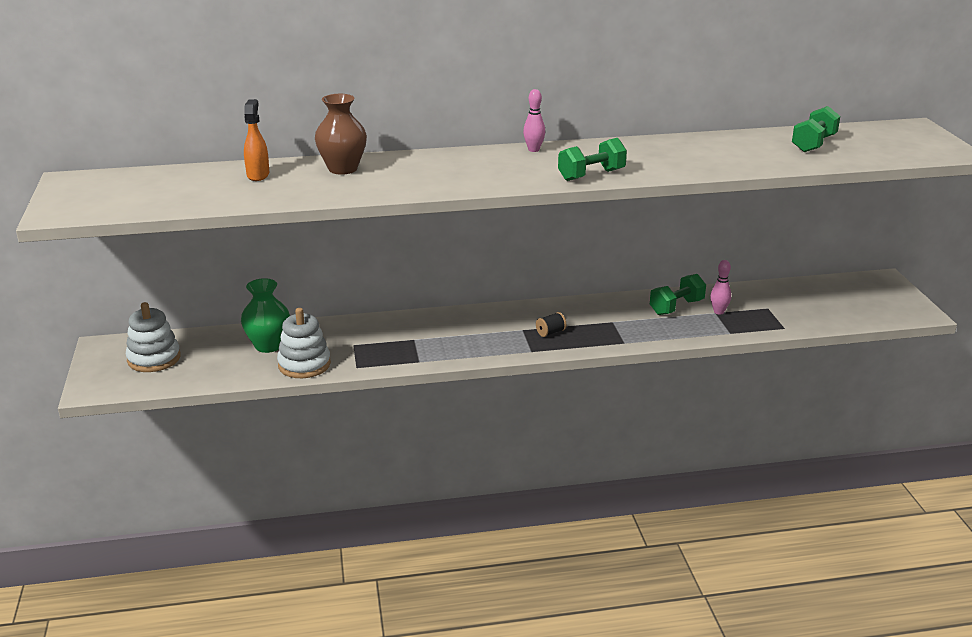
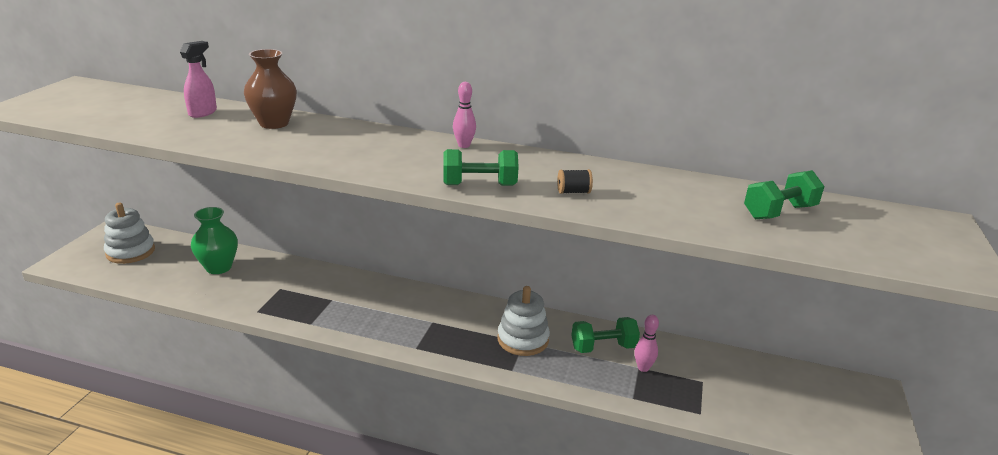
camera: 25 degrees right, 0 degrees up
(258, 175) = (203, 112): orange spray bottle -> pink spray bottle
(304, 364) = (222, 294): white stacking toy -> white stacking toy (523, 339)
(550, 332) = (454, 334): black spool -> black spool (573, 192)

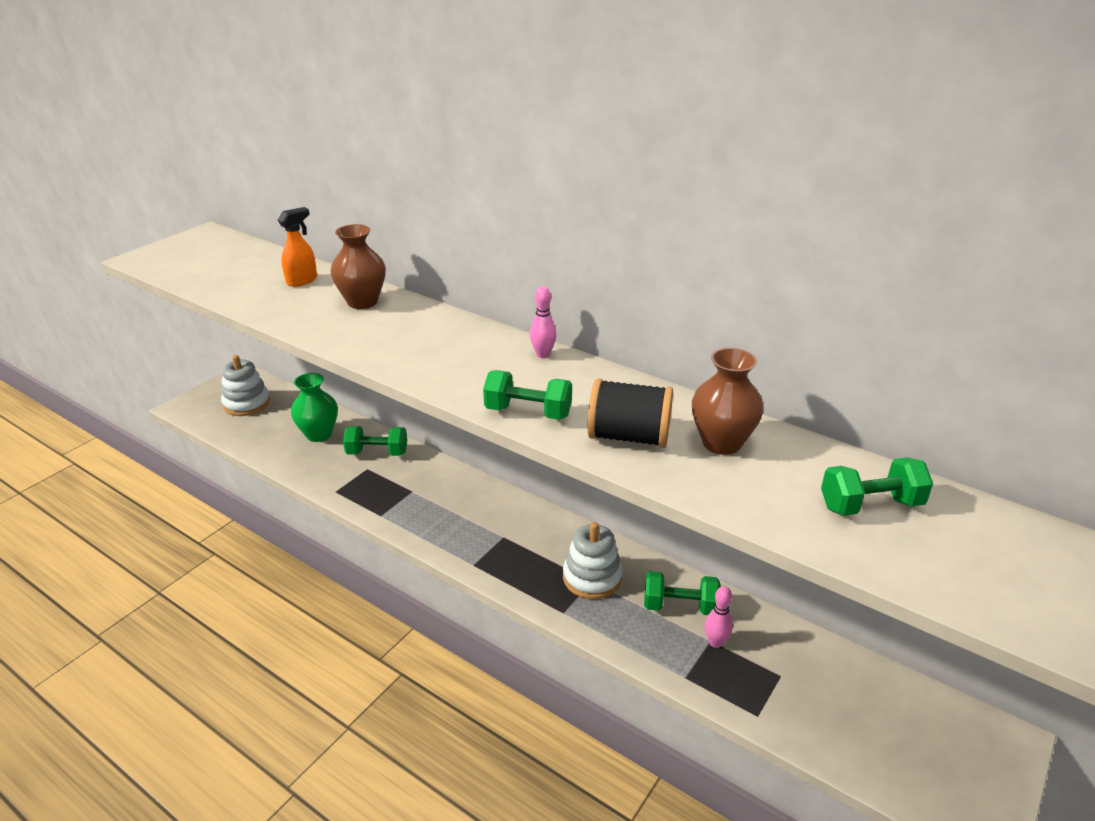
camera: 20 degrees right, 5 degrees up
(203, 112) = (302, 280): pink spray bottle -> orange spray bottle
(284, 274) = (377, 453): none -> green dumbbell
(573, 192) = (628, 437): black spool -> black spool, size x2.14
(647, 187) = (721, 443): none -> brown vase

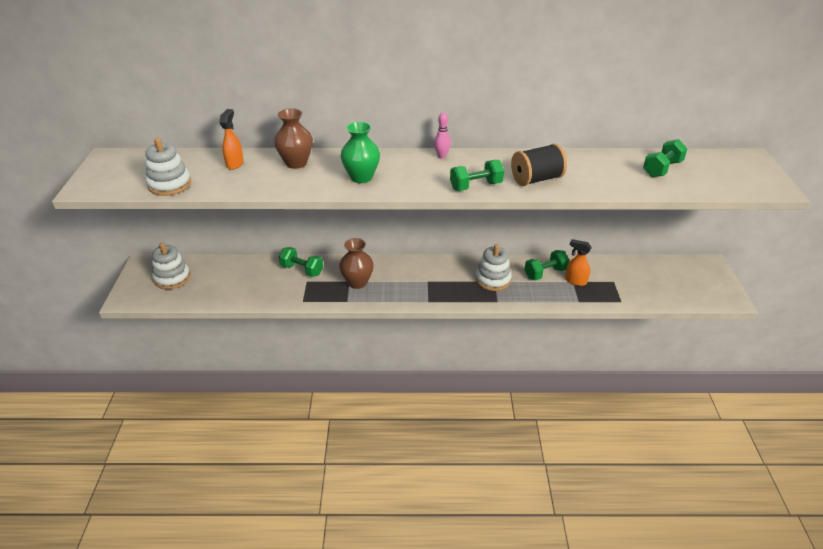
camera: 35 degrees left, 5 degrees up
(211, 281) = (169, 185): none -> white stacking toy
(319, 434) = (250, 275): green vase -> green vase (361, 177)
(377, 453) = (302, 270): green dumbbell -> green dumbbell turned 60 degrees clockwise
(715, 642) = (575, 281): pink bowling pin -> orange spray bottle
(721, 443) = (577, 166): brown vase -> brown vase (357, 282)

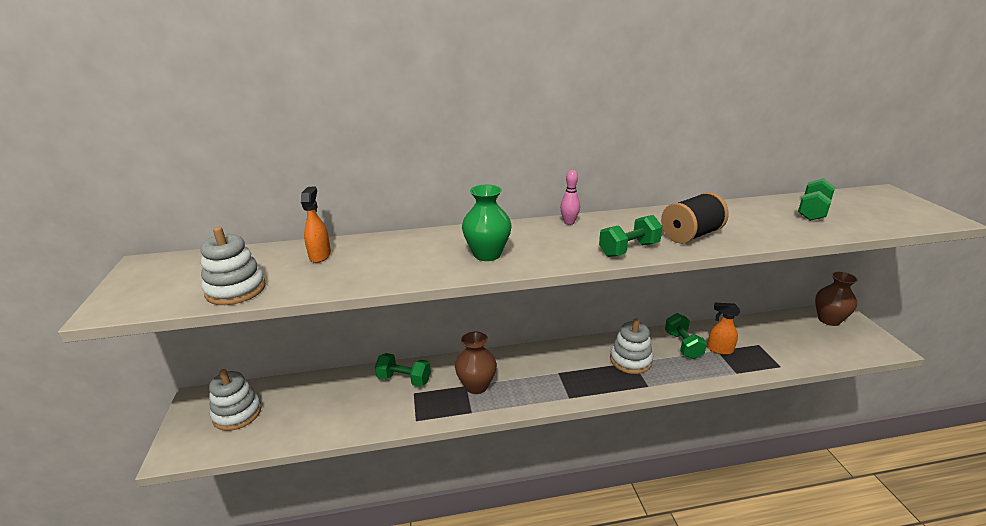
camera: 10 degrees left, 10 degrees down
(296, 163) = (399, 247): brown vase -> brown vase (829, 320)
(545, 273) = (683, 345): green dumbbell -> green dumbbell turned 60 degrees counterclockwise

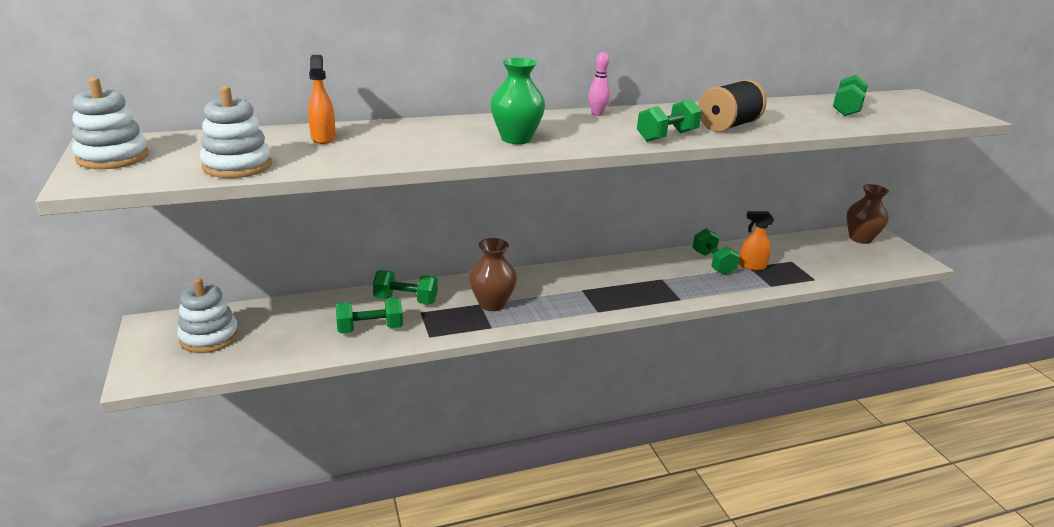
camera: 10 degrees left, 0 degrees up
(368, 410) = (370, 329): none -> green dumbbell
(630, 360) = (659, 277): white stacking toy -> white stacking toy (113, 157)

